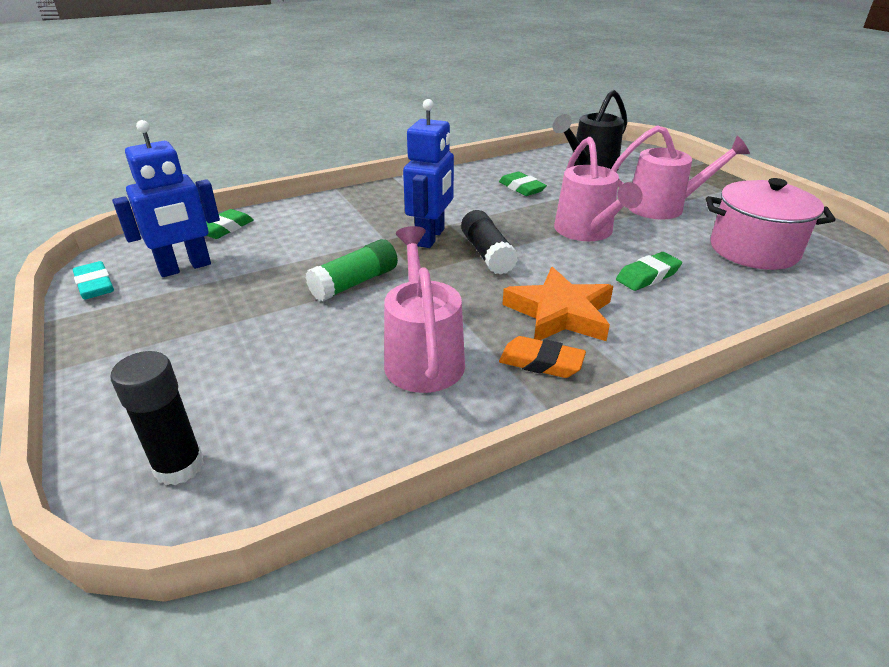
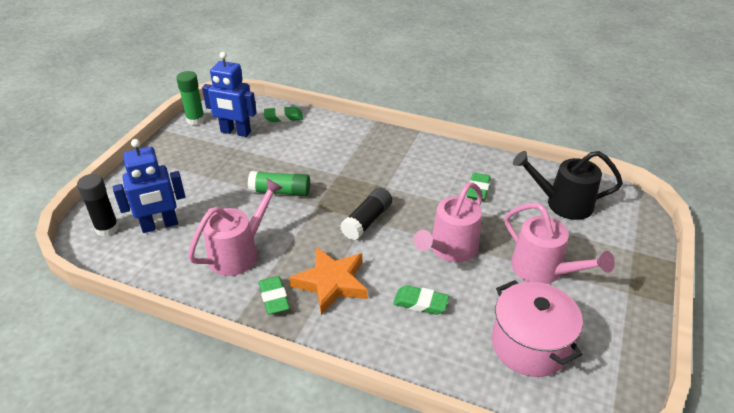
camera: 50 degrees right, 5 degrees up
(95, 285) = (195, 120): turquoise eraser -> green glue stick
(430, 237) = (360, 189): blue robot -> blue robot (160, 225)
(541, 362) = (274, 298): orange eraser -> green eraser

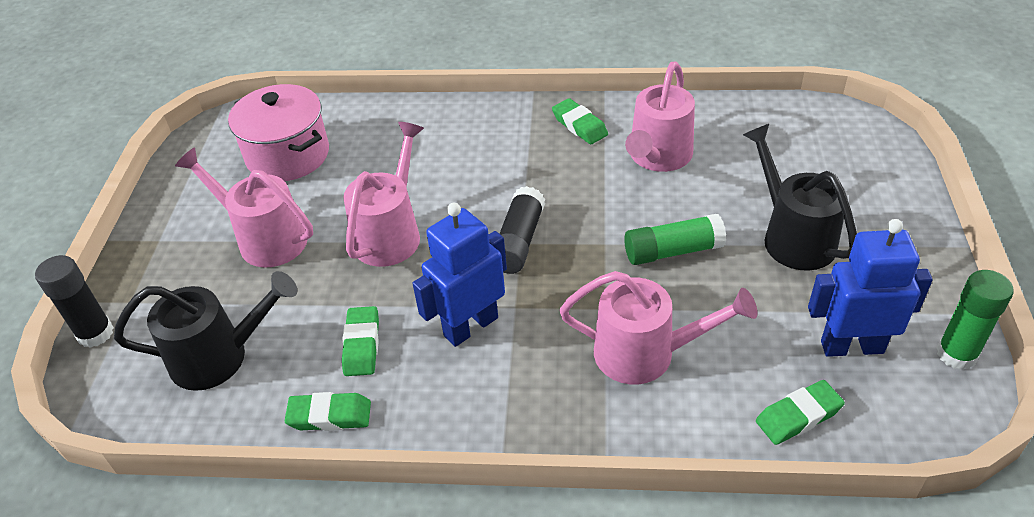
camera: 165 degrees right, 5 degrees up
(107, 228) = (847, 139): black glue stick -> black glue stick (95, 333)
(160, 225) = (788, 160): blue robot -> blue robot (470, 326)
(209, 182) = (792, 236): none -> black watering can
(330, 151) = (646, 353): none -> pink watering can
(331, 283) = (525, 156): orange star -> none
(420, 303) = (414, 163): green eraser -> green eraser (330, 416)

